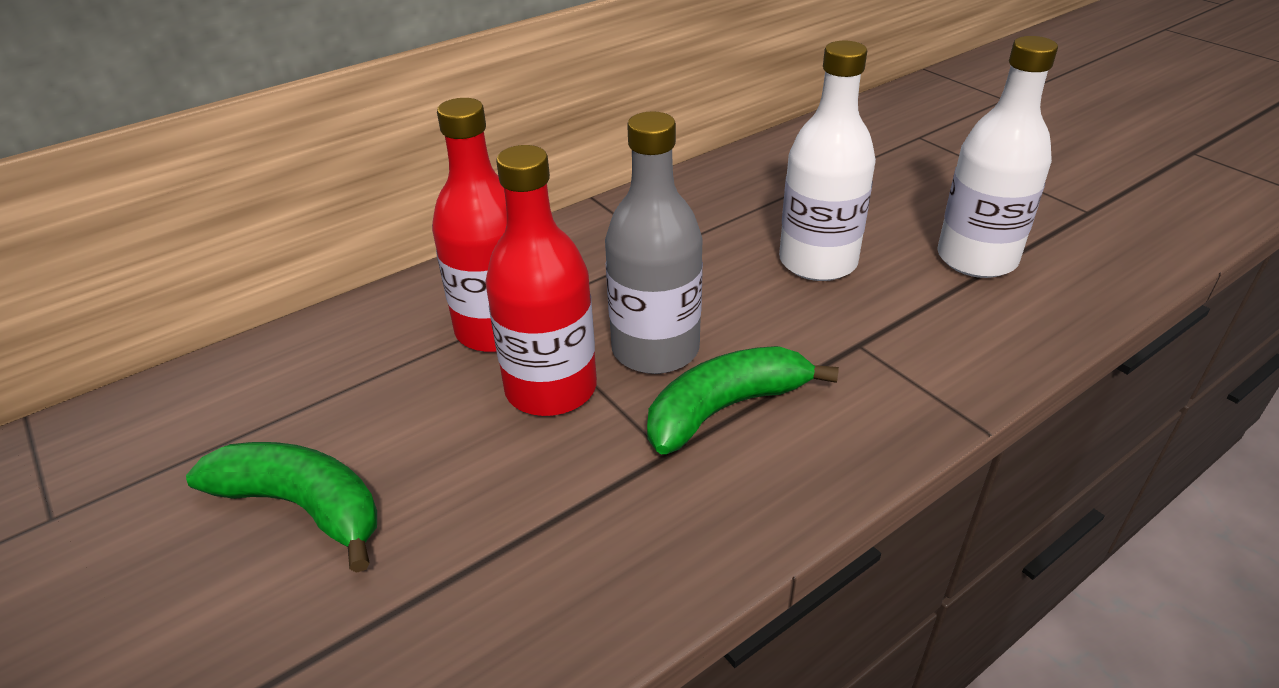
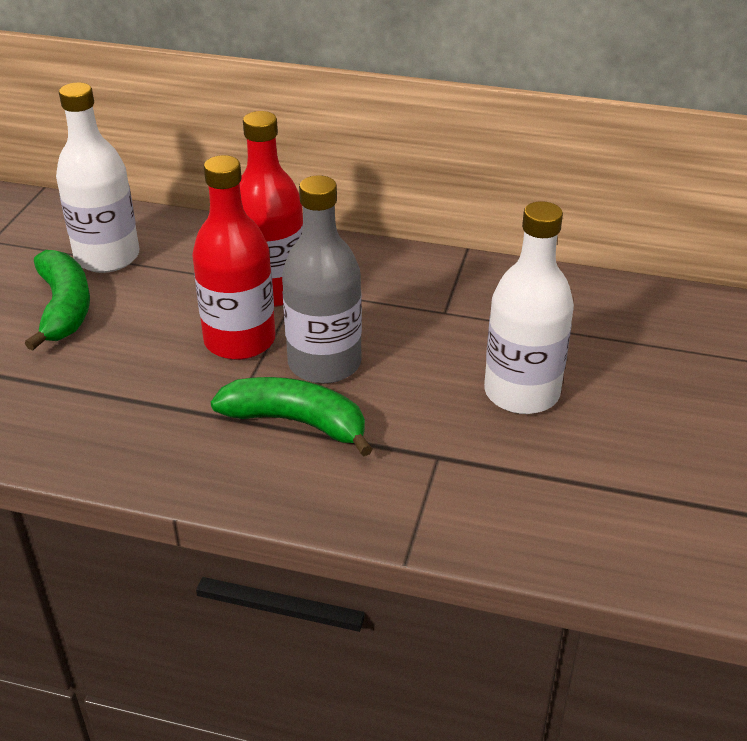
camera: 50 degrees right, 0 degrees up
(976, 259) = (640, 479): white bottle -> white bottle (107, 257)

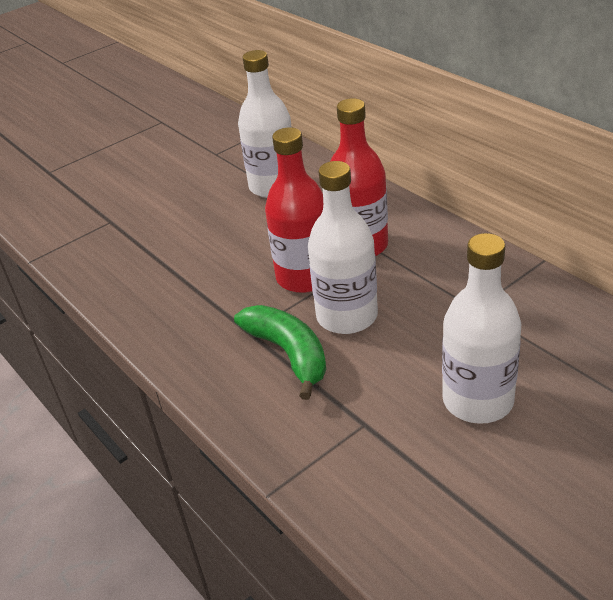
camera: 40 degrees right, 0 degrees up
(64, 308) = (217, 215): green banana -> none
(324, 363) = (347, 316): grey bottle -> white bottle

